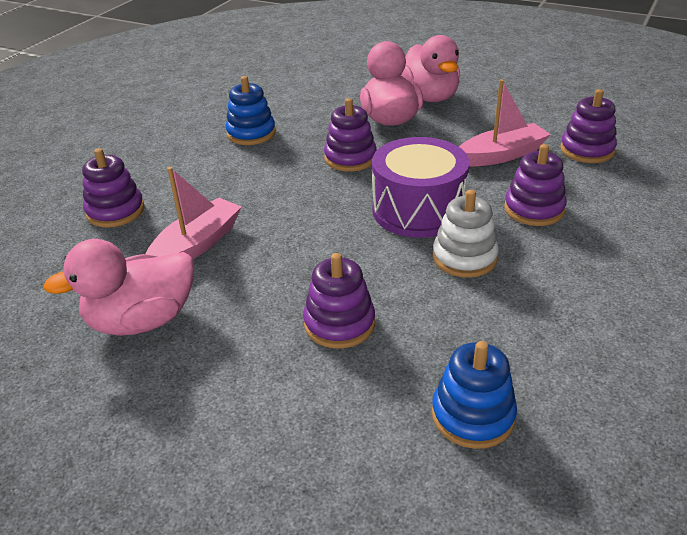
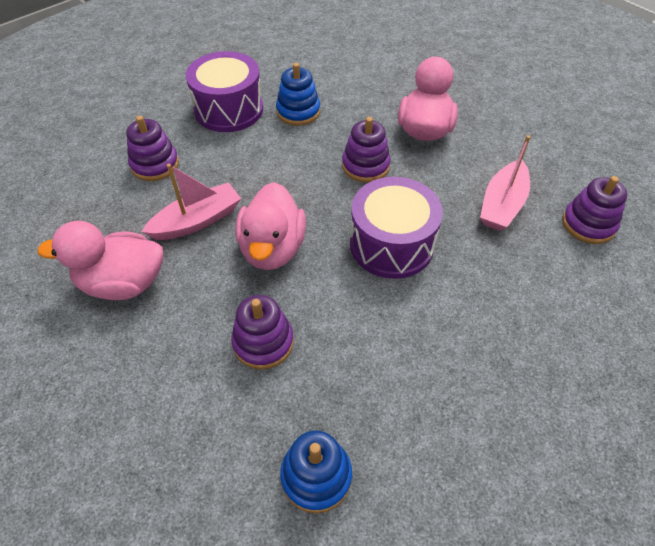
camera: 20 degrees right, 15 degrees up
(173, 148) = (229, 109): none -> purple drum
(429, 97) = (475, 113): pink duck -> pink duck (272, 248)
(464, 257) = (401, 311): white stacking toy -> none
(501, 155) = (502, 204): pink boat -> pink boat turned 120 degrees clockwise
(534, 209) = (494, 278): purple stacking toy -> none

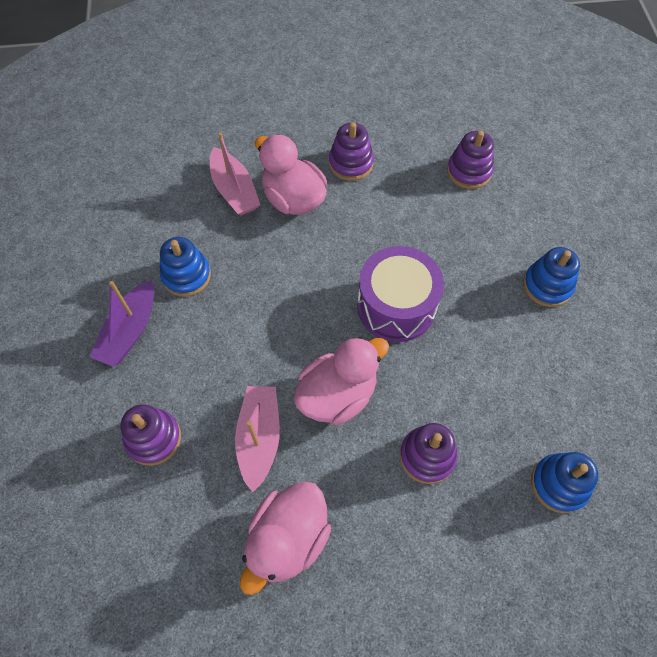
camera: 55 degrees left, 10 degrees up
(229, 109) = (130, 331): purple drum -> purple boat
(272, 248) = (337, 395): pink duck -> pink duck turned 75 degrees counterclockwise
(365, 166) = (299, 268): purple stacking toy -> purple stacking toy (351, 163)
(502, 204) = (412, 207): pink boat -> pink boat (234, 190)
(533, 352) = (547, 285): none -> blue stacking toy

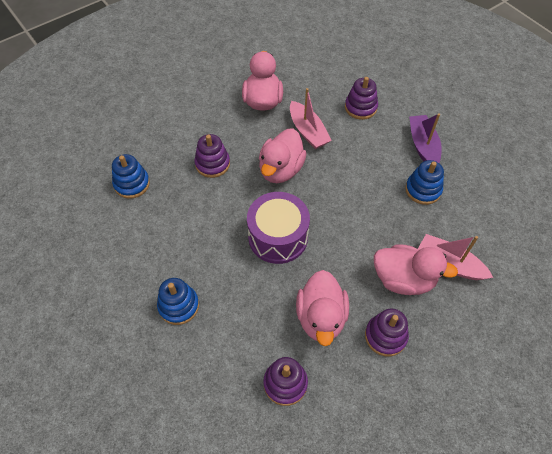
camera: 150 degrees right, 5 degrees down
(401, 205) = (321, 317): none -> pink duck

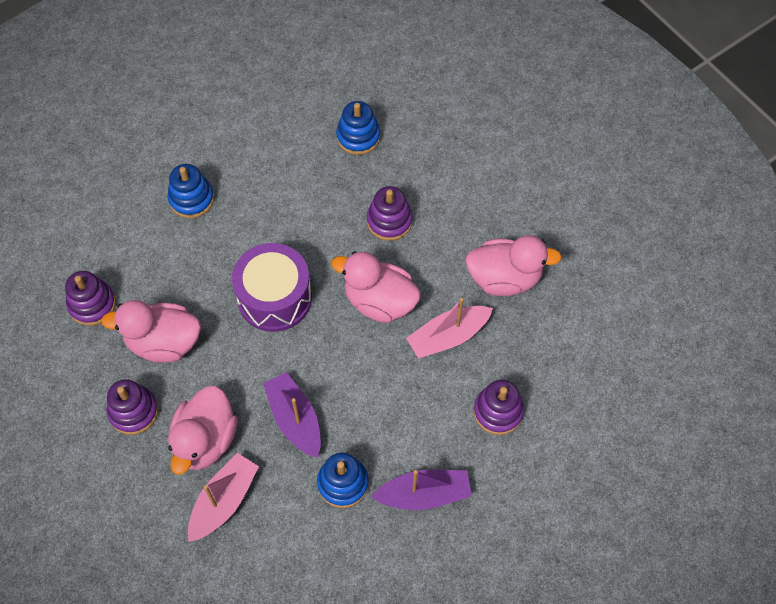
camera: 90 degrees right, 5 degrees up
(379, 220) = (295, 419): none -> purple boat

